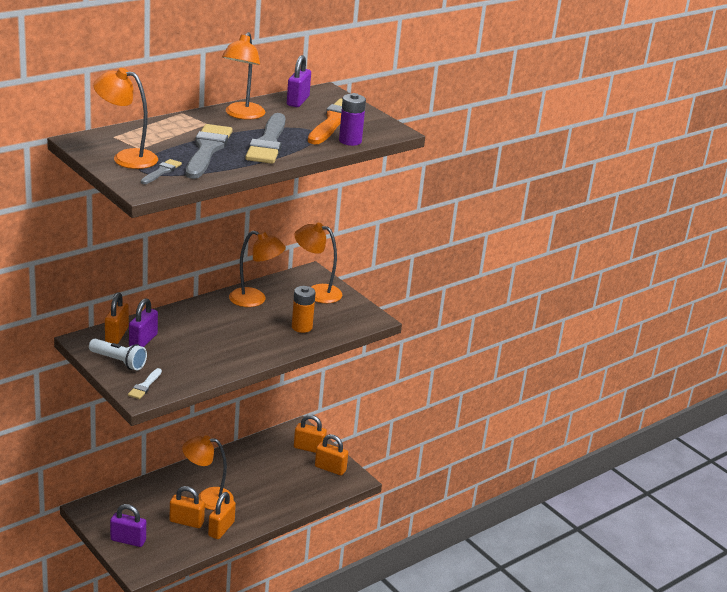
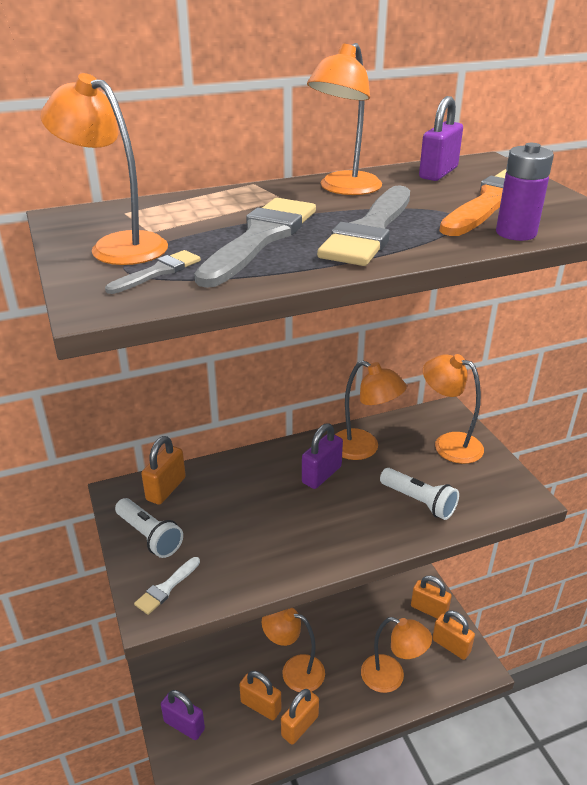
camera: 20 degrees right, 5 degrees up
(143, 341) = (196, 502): purple padlock -> purple padlock (321, 475)
(286, 493) = (391, 677): none -> orange lamp
(302, 327) = (419, 501): orange battery -> white flashlight

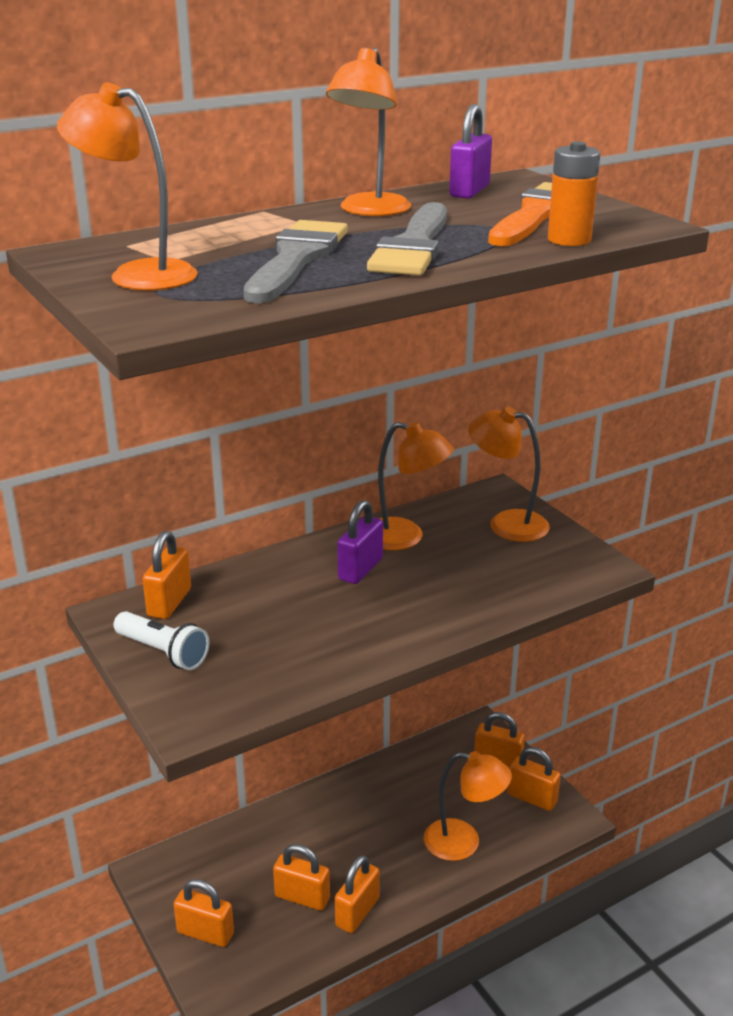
camera: 10 degrees left, 5 degrees down
(158, 272) = (198, 294): grey brush -> none
(166, 588) = (200, 701): white brush -> none
(184, 725) = (205, 933): purple padlock -> orange padlock
(294, 670) = (338, 851): orange lamp -> none
(419, 501) = (483, 584): white flashlight -> none
(516, 233) = (569, 240): purple battery -> orange battery

